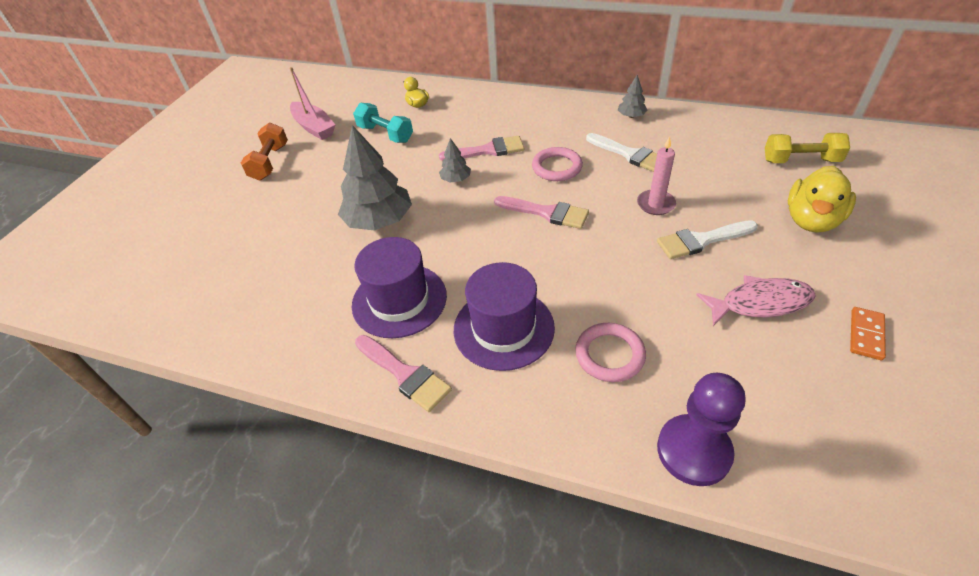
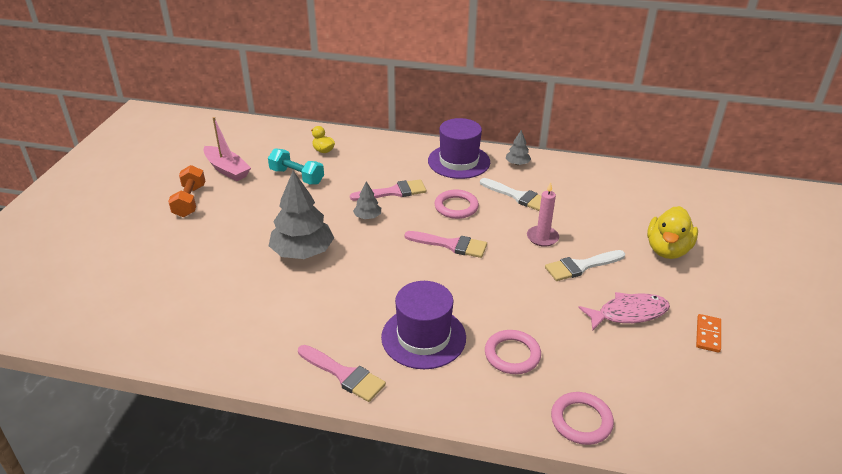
camera: 10 degrees left, 10 degrees down
(399, 300) = (331, 317): purple hat -> purple hat (459, 161)
(693, 451) = (581, 421): purple pawn -> pink ring
(800, 161) = (659, 202): yellow dumbbell -> none

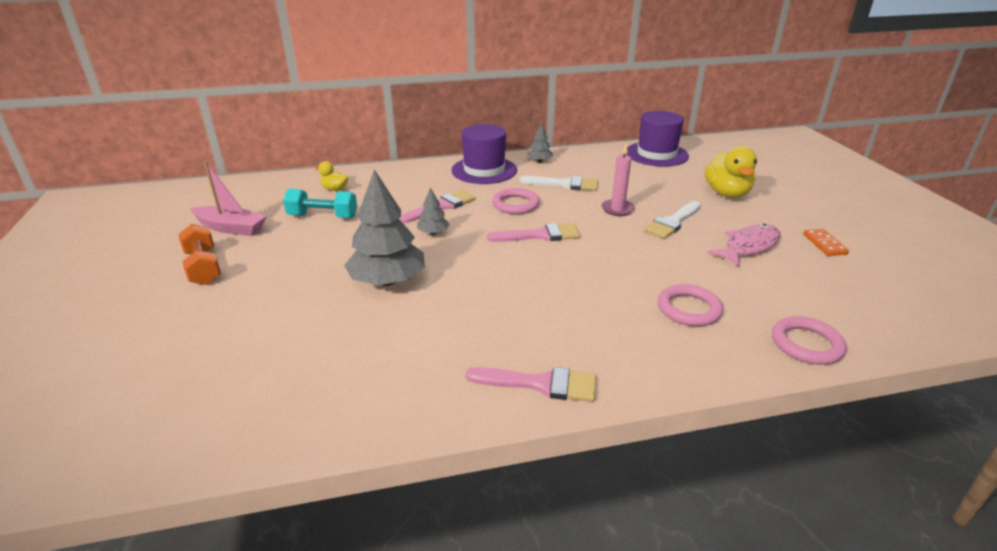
camera: 25 degrees left, 5 degrees down
(423, 337) = (590, 320): purple hat -> purple hat (656, 154)

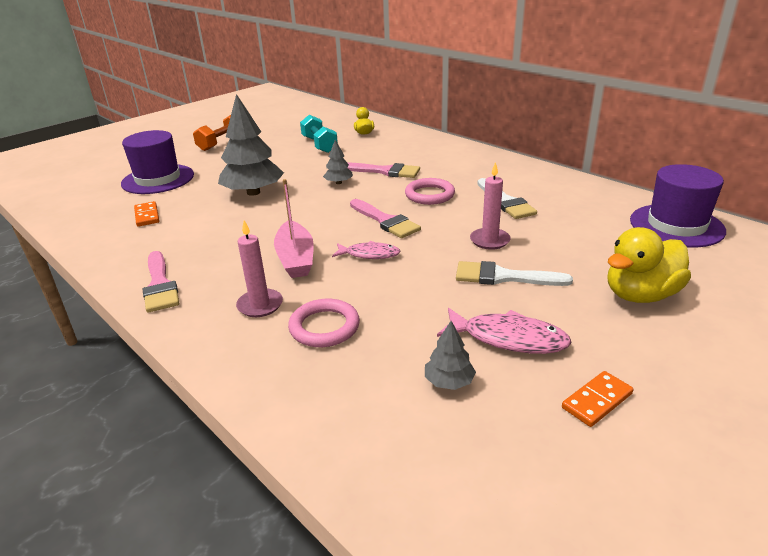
camera: 60 degrees right, 0 degrees up
(231, 228) = (274, 130): pink boat -> pink boat (296, 258)
(349, 364) = (147, 216): none -> orange domino
(484, 170) = (477, 163): purple hat -> purple hat (158, 179)
(539, 161) = (539, 177): grey tree -> grey tree (449, 381)
(591, 258) = (369, 254): none -> pink fish
(631, 331) = (260, 305): none -> pink candle
(806, 344) = (315, 419): pink ring -> none

